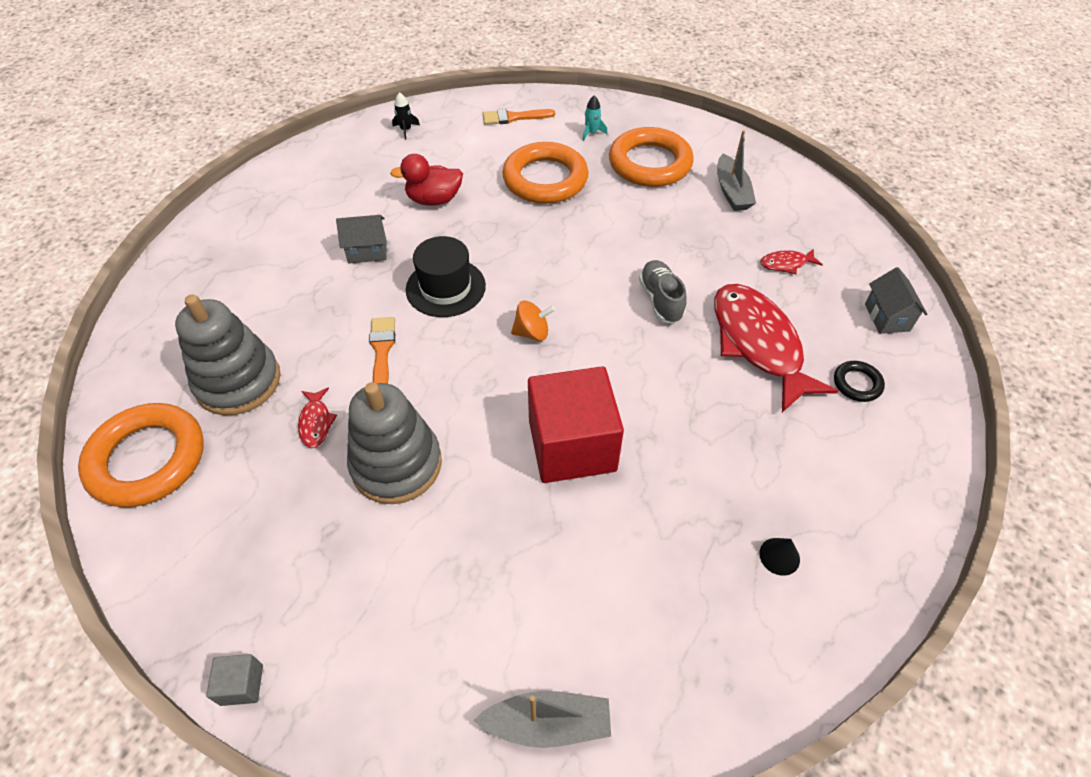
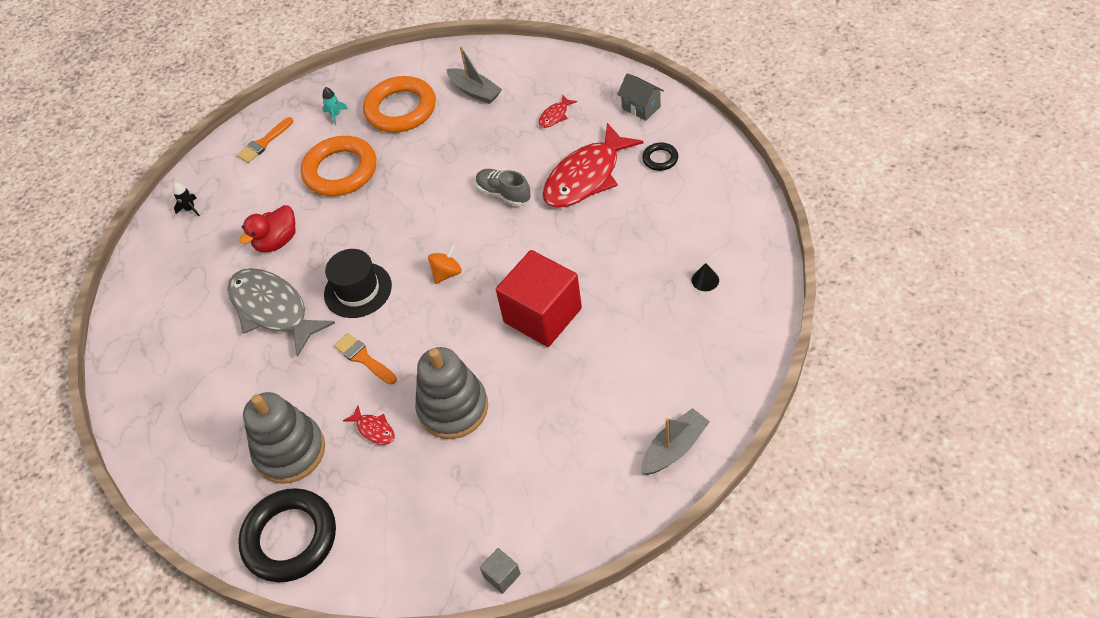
camera: 35 degrees left, 0 degrees up
(147, 459) = (290, 538): orange ring -> black ring
(367, 251) = (273, 309): grey house -> grey fish
(758, 344) = (586, 177): red fish -> red fish turned 75 degrees counterclockwise

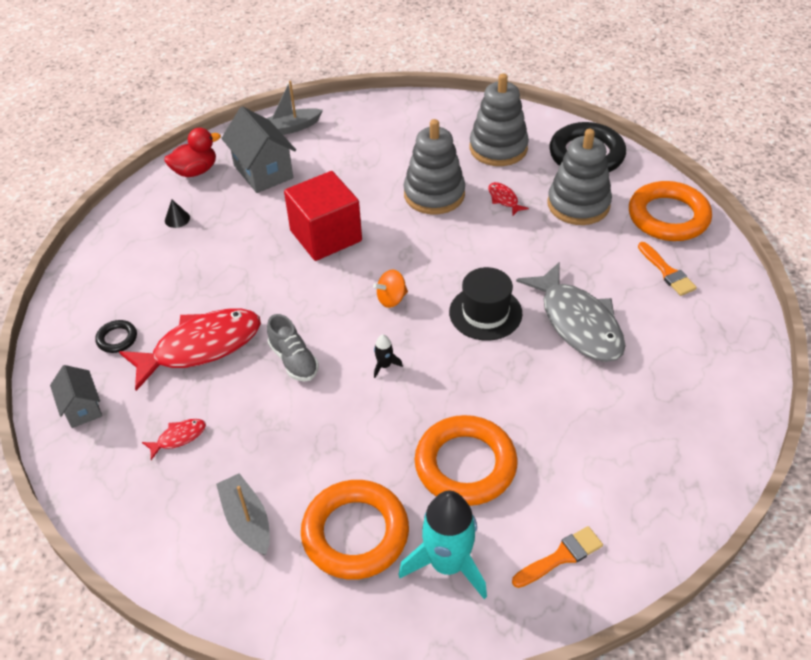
camera: 165 degrees left, 5 degrees down
(189, 469) = (668, 217): none -> orange ring
(190, 209) = (673, 485): black rocket -> black rocket (384, 365)
(277, 241) = (563, 397): red duck -> red duck (195, 171)
(335, 115) = (447, 564): turquoise rocket -> turquoise rocket, size x2.38
(364, 358) = (497, 252): orange brush -> orange brush (667, 271)
(401, 509) = (498, 148): none -> grey stacking toy
(502, 575) = (442, 101): grey cube -> none
(659, 370) = (263, 172): none -> grey house

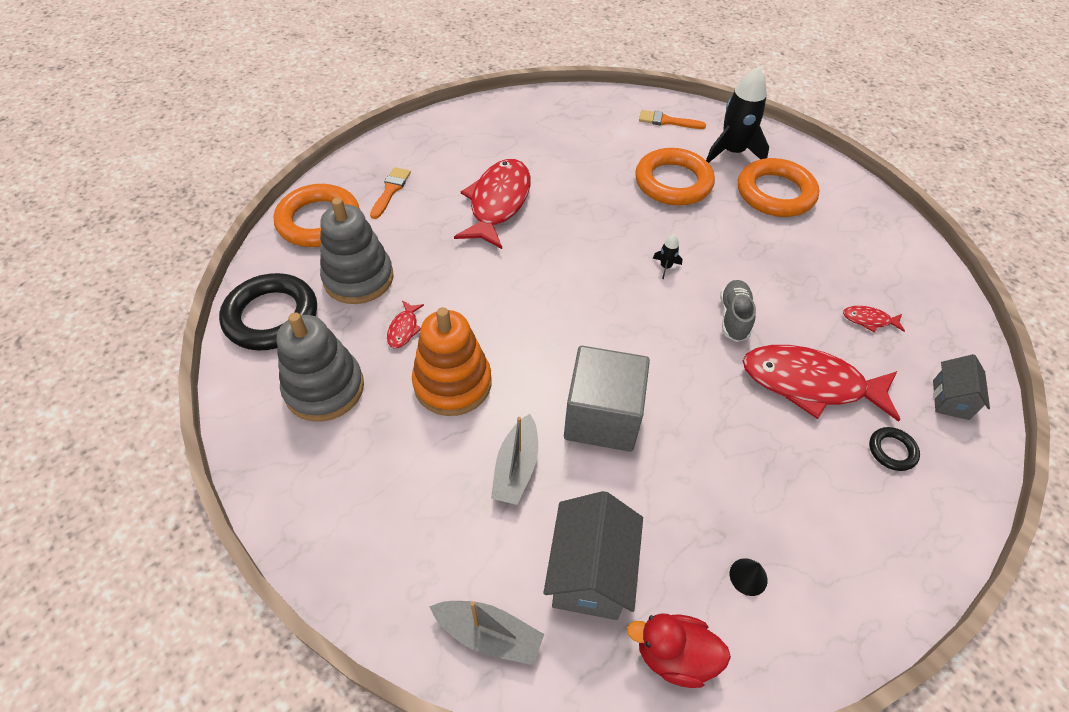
camera: 140 degrees left, 5 degrees up
(247, 520) = (844, 239): grey boat -> grey boat (516, 468)
(326, 236) = (602, 417): red cube -> grey cube
(391, 299) = (607, 311): orange spinning top -> none
(434, 194) = (452, 383): grey stacking toy -> orange stacking toy
(447, 564) = (732, 152): turquoise rocket -> black rocket
(485, 313) = (550, 251): black hat -> none
(578, 323) = (498, 203): grey fish -> red fish

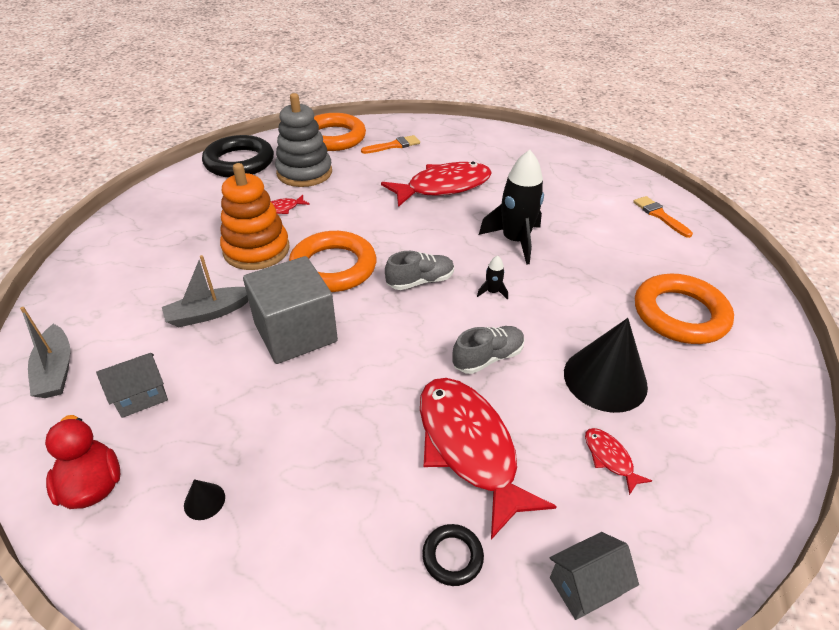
camera: 50 degrees right, 10 degrees down
(324, 388) = (203, 206): grey stacking toy -> none
(590, 573) = (141, 397): grey house -> grey house, size x0.59
(612, 299) = (420, 281): none -> grey shoe
(673, 182) = (594, 251): orange ring -> orange ring (333, 267)
(732, 152) = (687, 265): black rocket -> black rocket (515, 241)
(803, 273) = (605, 379): none -> black cone

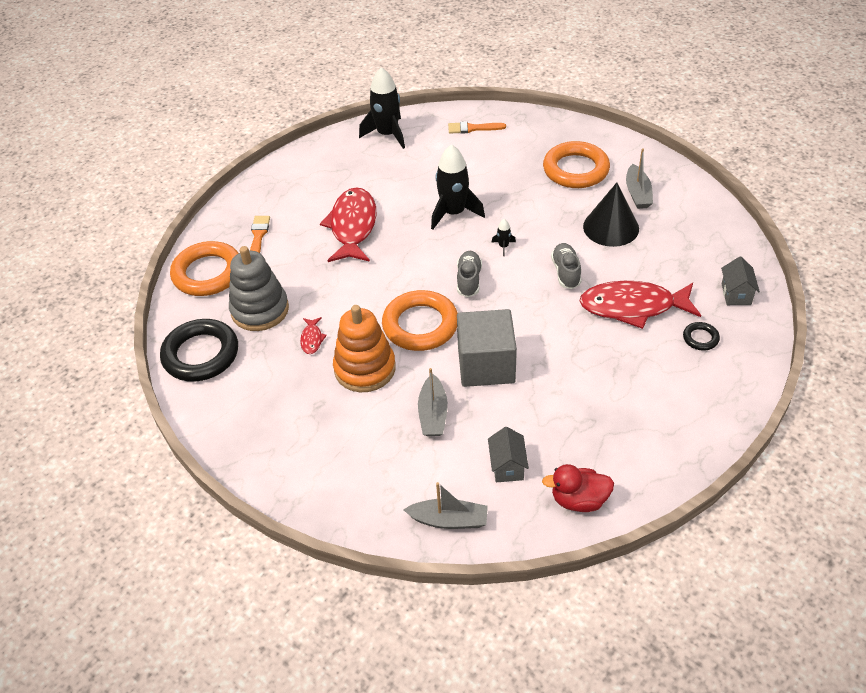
camera: 60 degrees left, 5 degrees up
(204, 501) = (617, 441): black cone -> none
(589, 168) = (387, 134): none -> black rocket
(610, 458) = (667, 251): red fish -> none
(697, 389) = (637, 193): none -> grey boat

